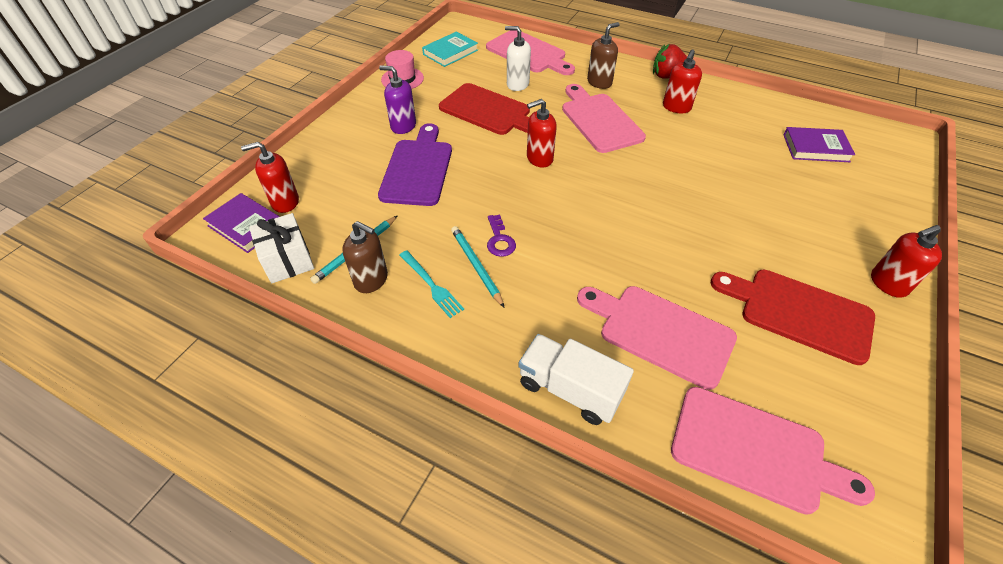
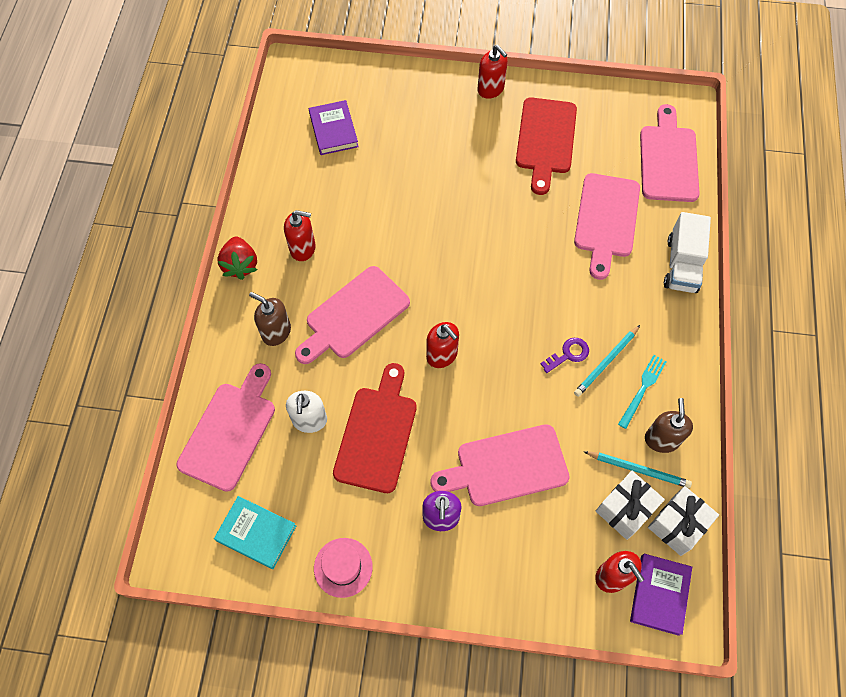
camera: 110 degrees left, 15 degrees up
(329, 229) = (625, 509): none -> white gift
(418, 169) = (506, 466): purple cutting board -> pink cutting board

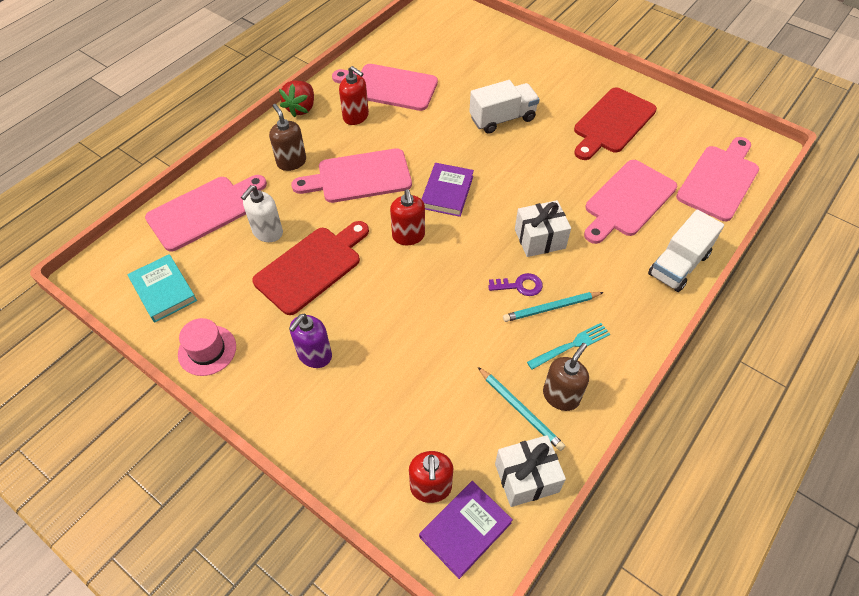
camera: 30 degrees right, 10 degrees down
(333, 130) = (440, 52): purple book -> purple book (447, 192)
(444, 183) = (502, 119): none -> white truck
(491, 89) = (589, 72): red soap dispenser -> none
(506, 466) = (400, 345): pink cutting board -> pink cutting board (390, 87)
(625, 509) = (484, 436): white gift -> white gift (539, 239)

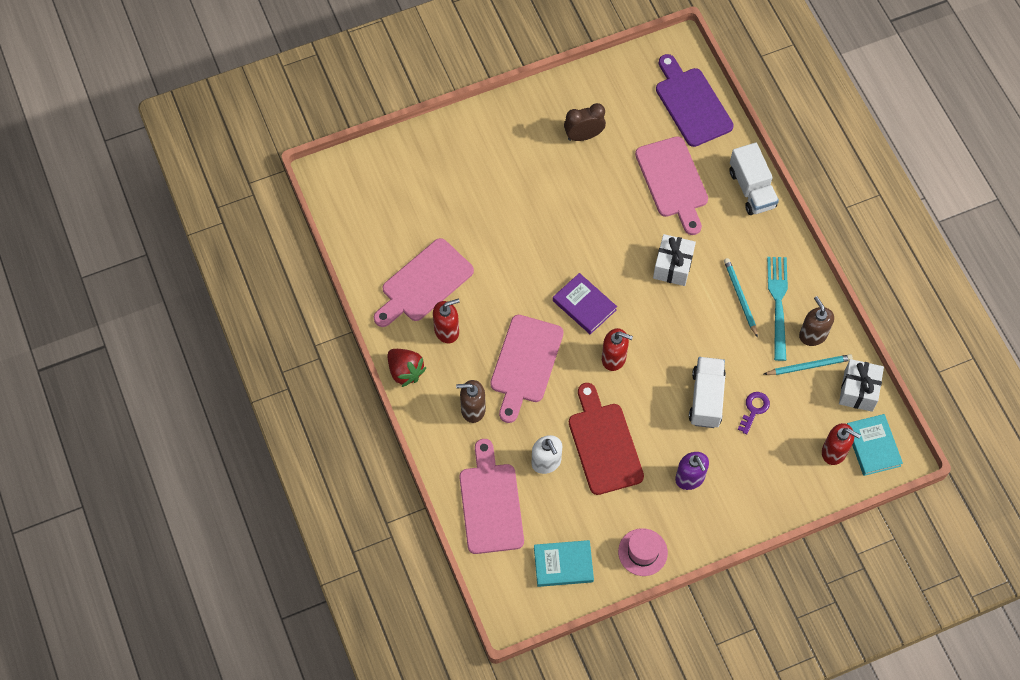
camera: 60 degrees left, 10 degrees up
(465, 530) = (873, 446): purple book -> turquoise book
(502, 119) = (525, 215): white truck -> white truck (706, 398)
(519, 285) = (708, 306): purple key -> purple key (754, 409)
(551, 308) = (740, 297): turquoise pencil -> turquoise pencil turned 150 degrees clockwise
(571, 346) = (778, 304): turquoise fork -> turquoise fork, size x1.53
(612, 123) = (583, 136): red cutting board -> brown clock
(719, 180) = (691, 104): pink cutting board -> purple cutting board

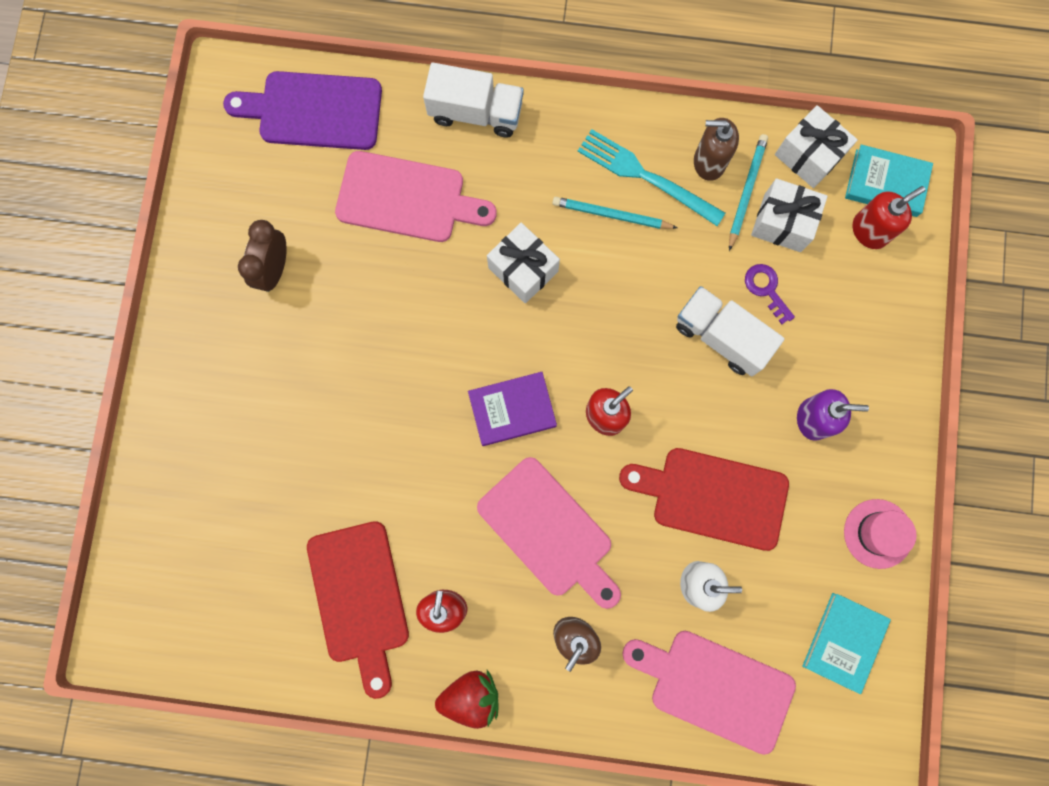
camera: 60 degrees left, 15 degrees up
(424, 283) = (359, 598): pink cutting board -> red cutting board
(803, 397) = (782, 223): none -> white gift

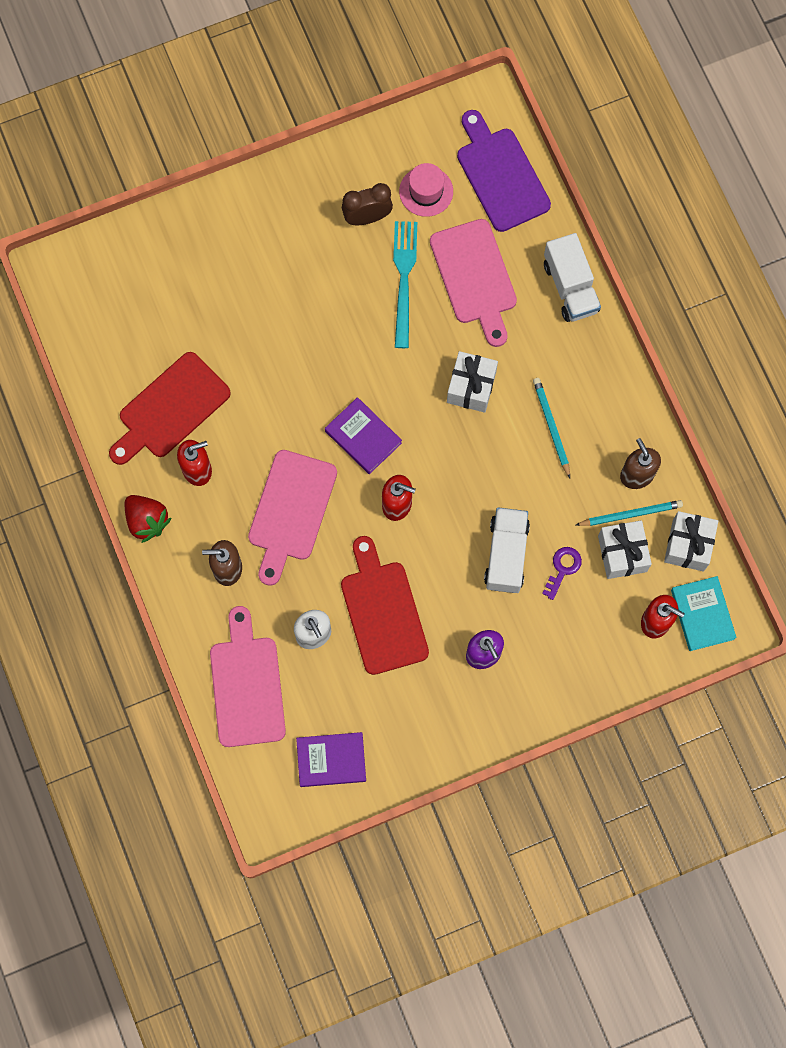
camera: 60 degrees right, 5 degrees down
(646, 177) = (597, 435): turquoise fork -> turquoise fork (404, 279)
(843, 642) = (331, 760): turquoise book -> purple book
(878, 533) = (425, 745): pink hat -> pink hat (426, 191)

